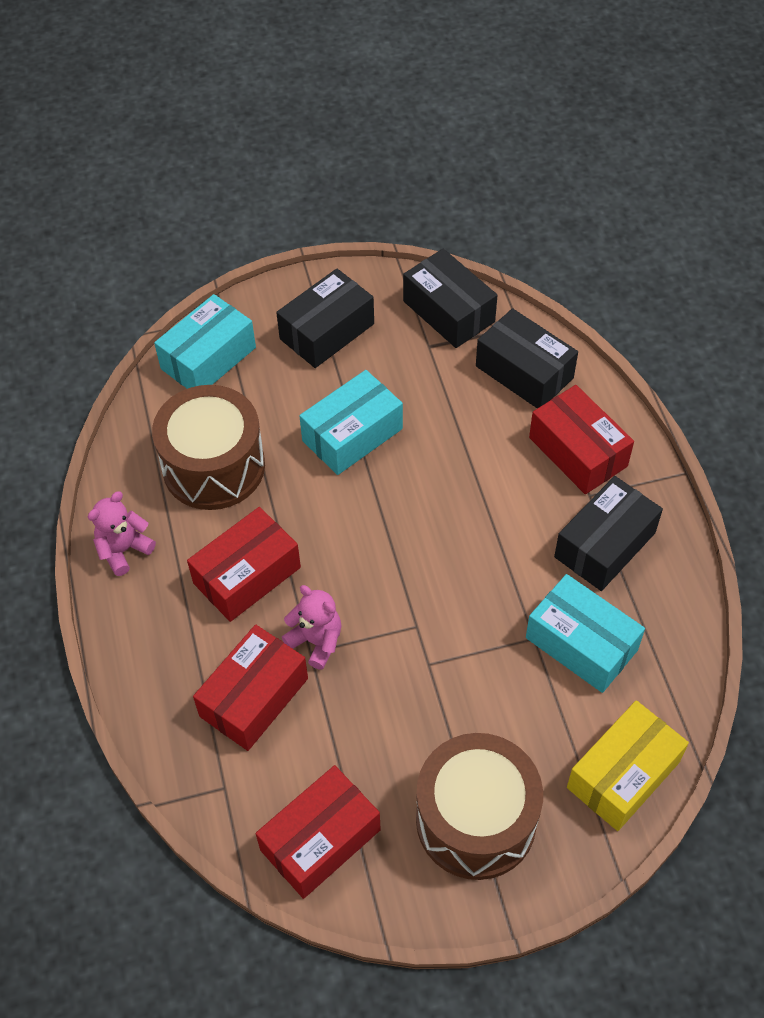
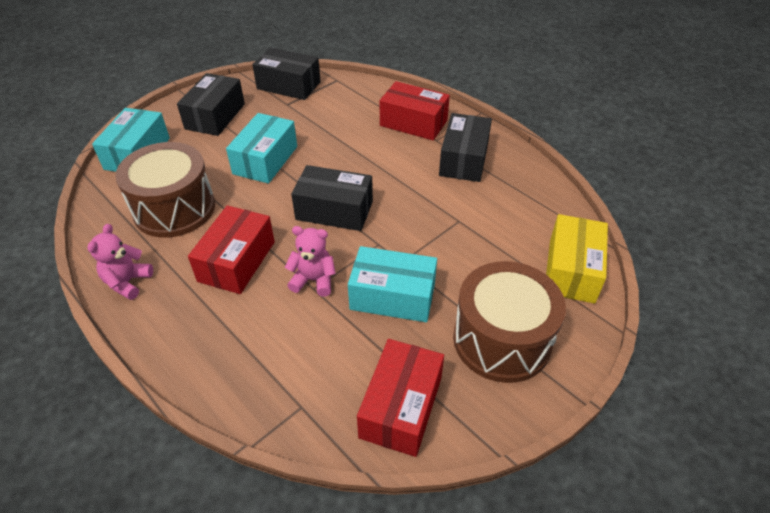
camera: 30 degrees left, 10 degrees down
(254, 697) = (288, 334): red box -> none
(524, 372) = (354, 98): black box -> black box (334, 210)
(581, 644) = (489, 212): turquoise box -> turquoise box (392, 296)

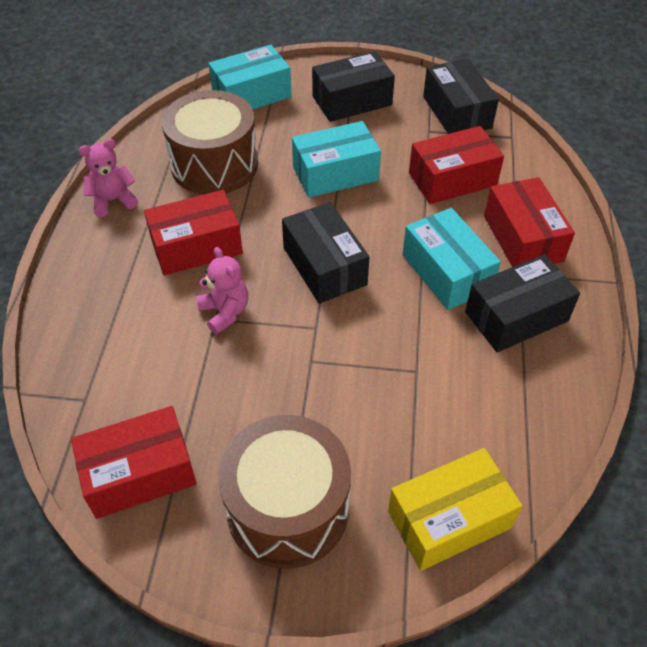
camera: 50 degrees right, 5 degrees up
(337, 119) = (452, 179): none -> red box
(392, 296) = (260, 383): turquoise box -> turquoise box (446, 272)

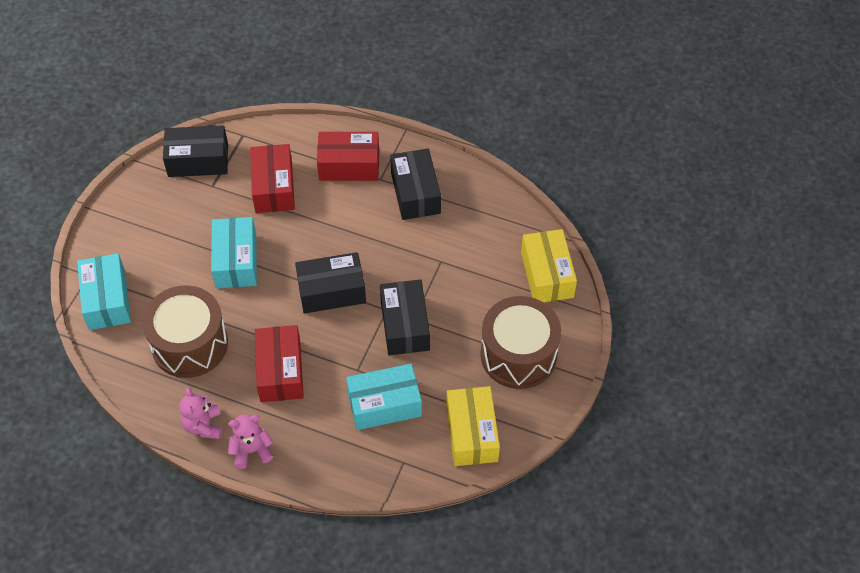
camera: 75 degrees left, 5 degrees up
(139, 473) = (472, 433): red box -> yellow box
(225, 312) = (353, 363): pink teddy bear -> pink teddy bear (251, 450)
(352, 101) = (150, 228): black box -> black box (405, 325)
(446, 272) = (364, 219): turquoise box -> turquoise box (384, 404)

